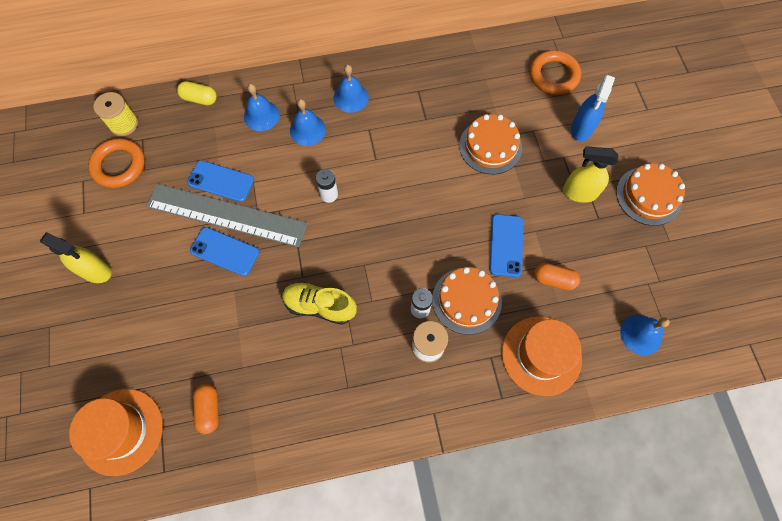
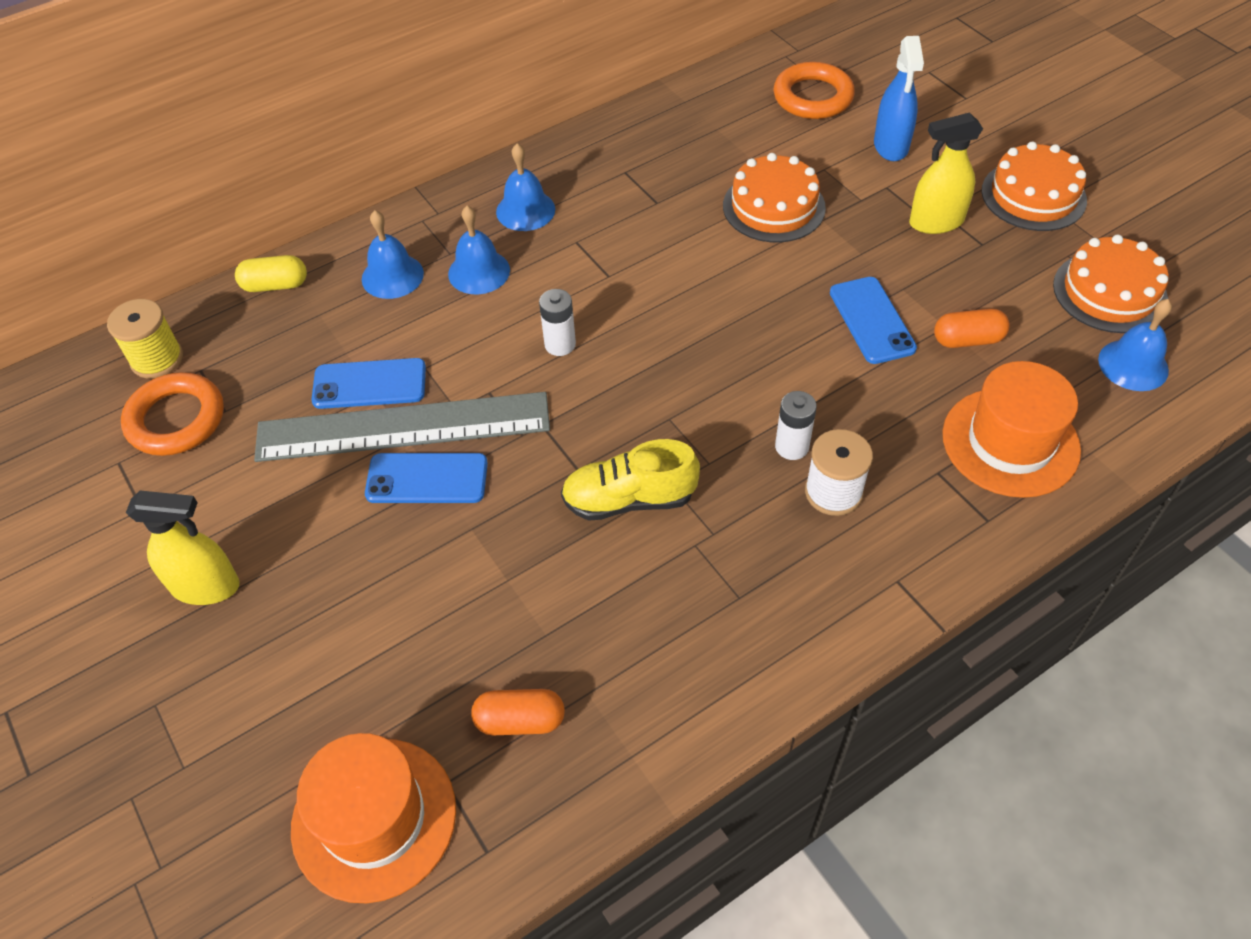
camera: 20 degrees left, 15 degrees down
(209, 409) = (520, 720): orange capsule -> orange capsule turned 60 degrees counterclockwise
(466, 300) = (856, 410): orange cake -> orange cake (1109, 292)

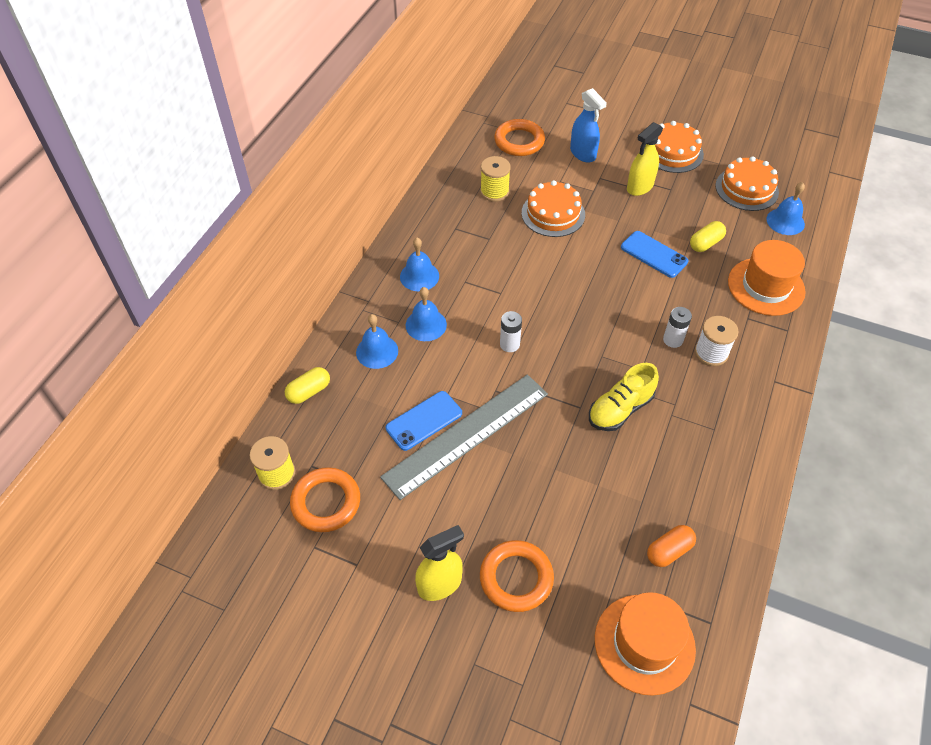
camera: 35 degrees left, 0 degrees up
(297, 634) = (516, 578): none -> orange ring
(427, 479) = (506, 456): blue phone -> none
(719, 147) = (494, 192): none -> yellow spool
(967, 340) = (705, 243): orange capsule -> yellow capsule

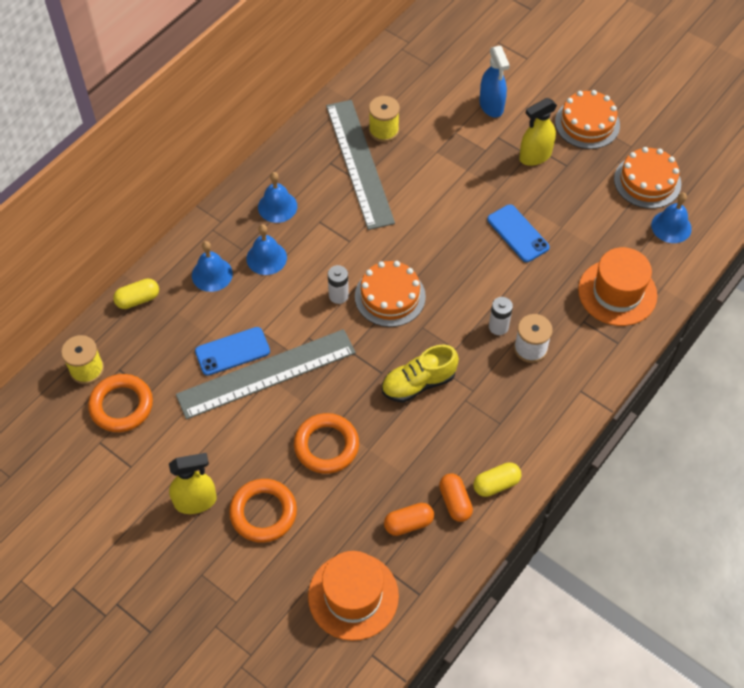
camera: 15 degrees right, 5 degrees up
(483, 223) = (359, 163): none -> grey ruler
(519, 141) = (430, 78): orange ring -> orange ring (326, 446)
(553, 214) = (433, 167): orange cake -> orange cake (390, 296)
(705, 243) = (576, 233): yellow capsule -> yellow capsule (496, 484)
(705, 517) = (455, 502): none -> orange capsule

